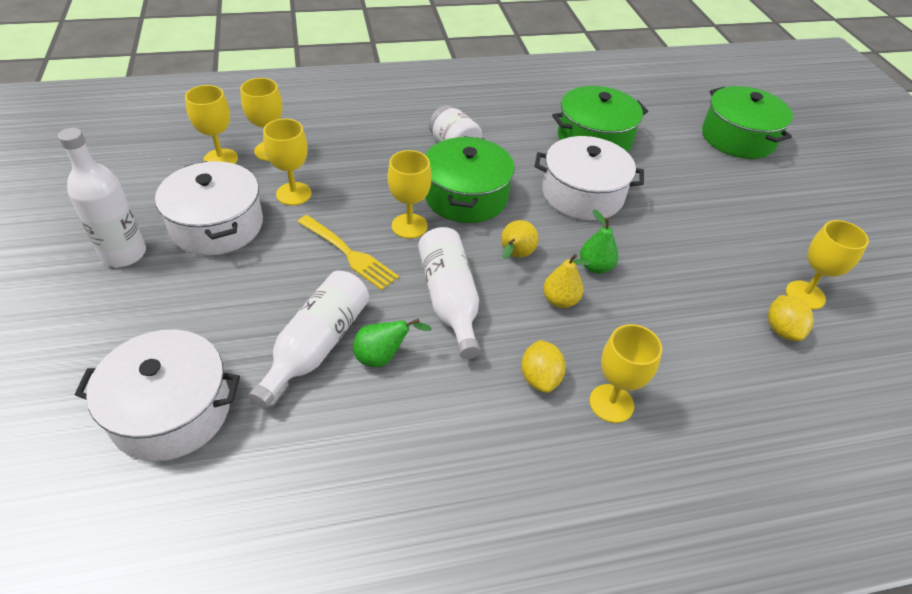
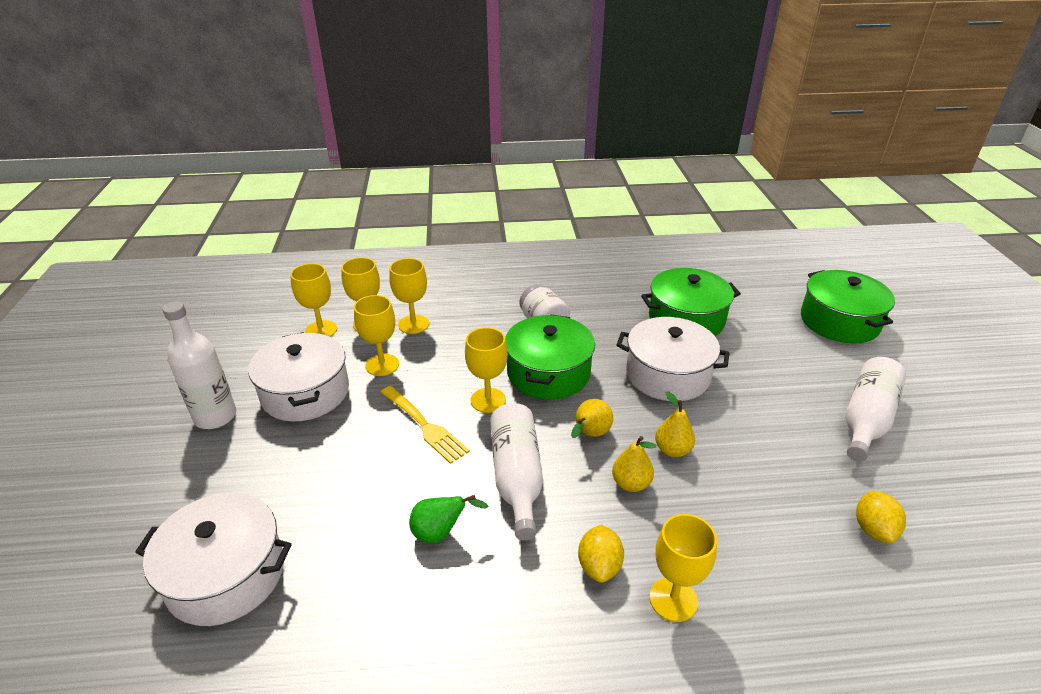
camera: 10 degrees right, 10 degrees down
(317, 346) = (377, 517): white bottle -> white bottle (866, 419)
(595, 267) = (672, 450): green pear -> yellow pear
(805, 295) = (903, 492): yellow goblet -> yellow goblet (413, 324)

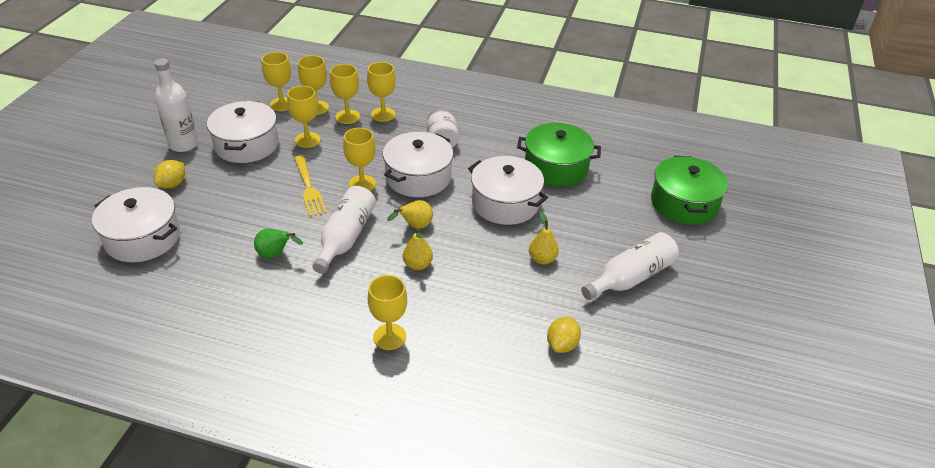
camera: 20 degrees right, 5 degrees up
(454, 311) = (383, 114): none -> yellow goblet
(548, 373) = (418, 177): green pot -> white pot
(599, 566) = (358, 304): yellow lemon -> yellow lemon (172, 184)
(672, 450) = (464, 253): yellow pear -> yellow pear (542, 259)

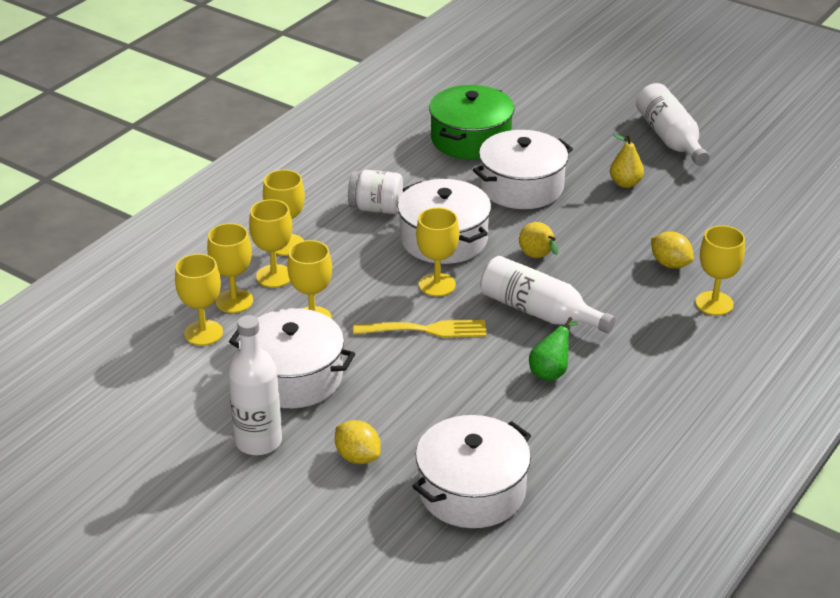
camera: 70 degrees left, 5 degrees down
(417, 265) = (606, 266): yellow pear -> none
(562, 345) = (751, 199): yellow lemon -> yellow lemon (670, 264)
(684, 203) = (568, 79): green pot -> none

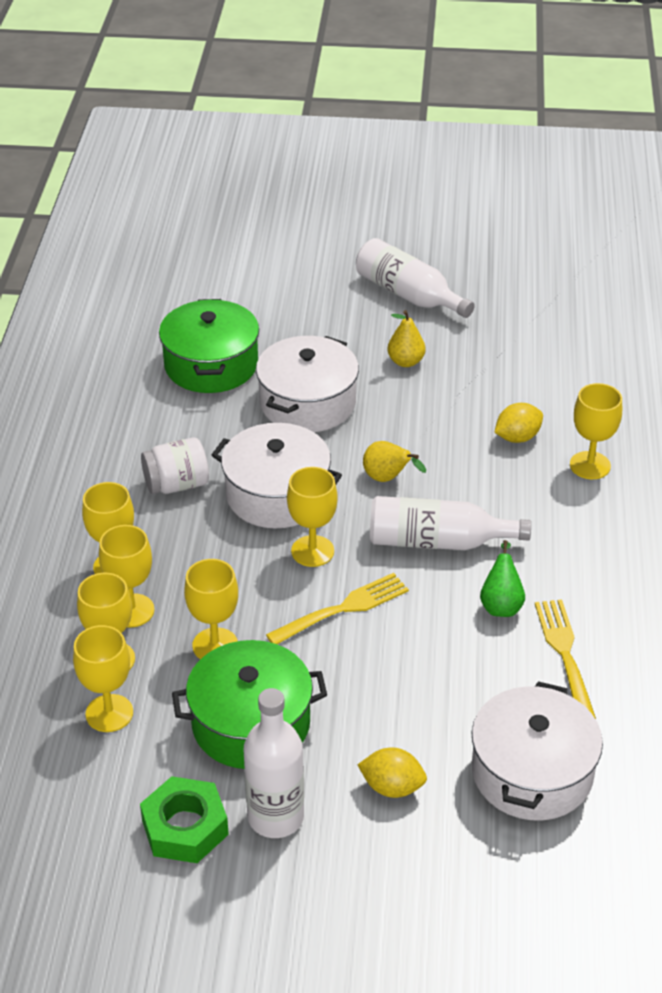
camera: 30 degrees left, 5 degrees up
(192, 422) = (185, 827): none -> green nut
(293, 377) = (251, 723): white pot -> green pot
(571, 424) = (565, 655): none -> yellow fork
(670, 264) = (517, 437): yellow lemon -> yellow lemon turned 45 degrees counterclockwise

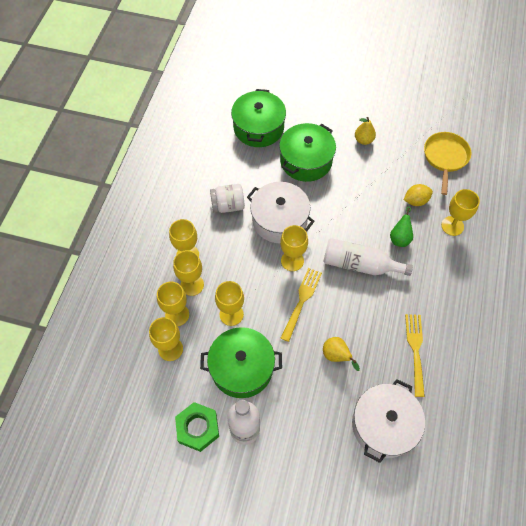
camera: 10 degrees right, 20 degrees up
(307, 403) = (306, 161): white pot -> green pot
(342, 609) = (301, 302): yellow fork -> yellow fork turned 45 degrees counterclockwise
(387, 479) = (340, 218): yellow pear -> yellow pear (336, 356)
(392, 787) = (308, 421): yellow lemon -> none
(409, 295) = (373, 94): white bottle -> none
(501, 604) = (387, 312): green pear -> green pear (400, 237)
(555, 371) = (445, 158): none -> yellow pan

